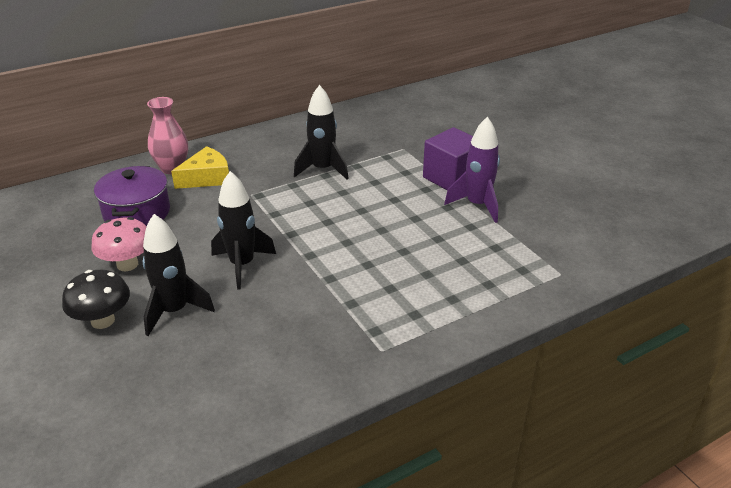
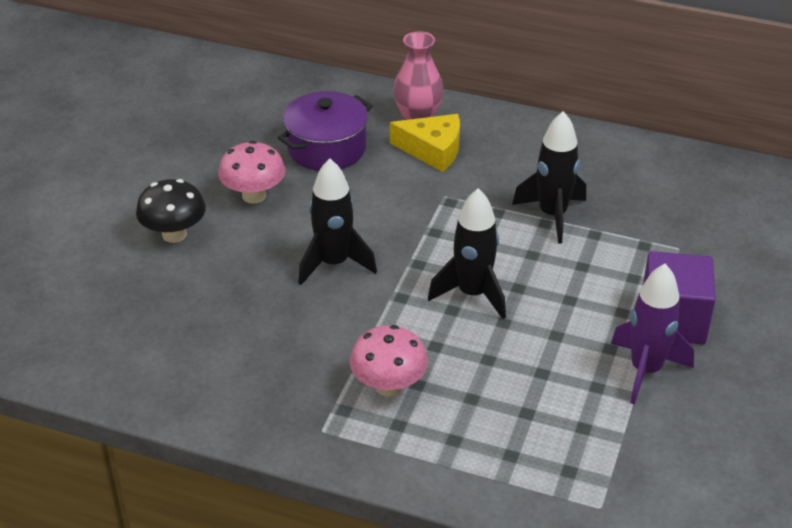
camera: 50 degrees right, 5 degrees up
(174, 311) = (229, 266): black rocket -> black rocket (472, 294)
(378, 300) = (389, 386): none -> pink mushroom

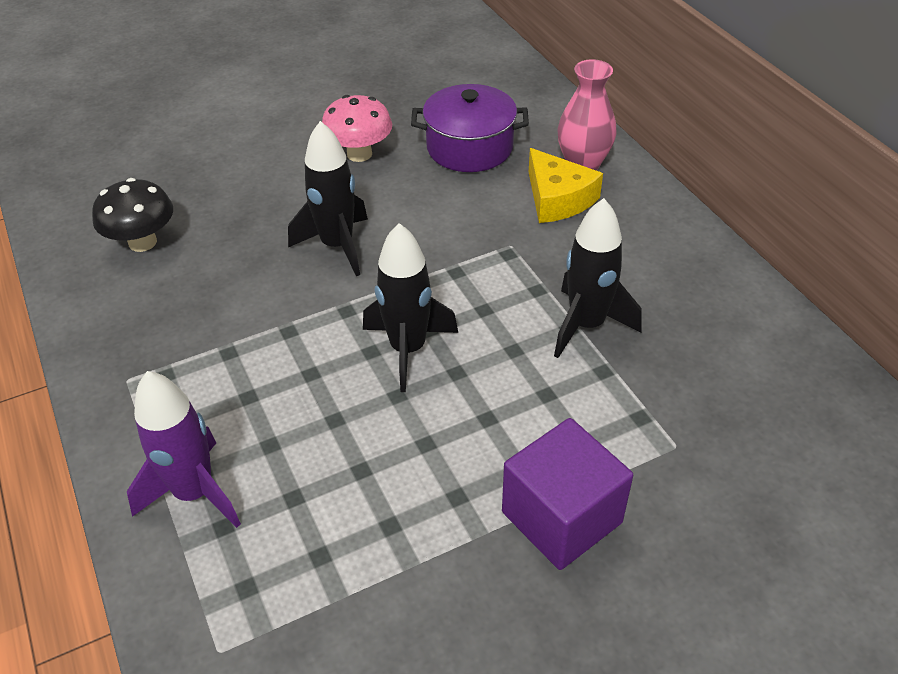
camera: 45 degrees right, 5 degrees up
(174, 234) = (262, 150): black mushroom -> black mushroom (142, 242)
(389, 386) = (225, 381): pink mushroom -> none
(645, 370) = (459, 548): purple rocket -> purple rocket (194, 493)

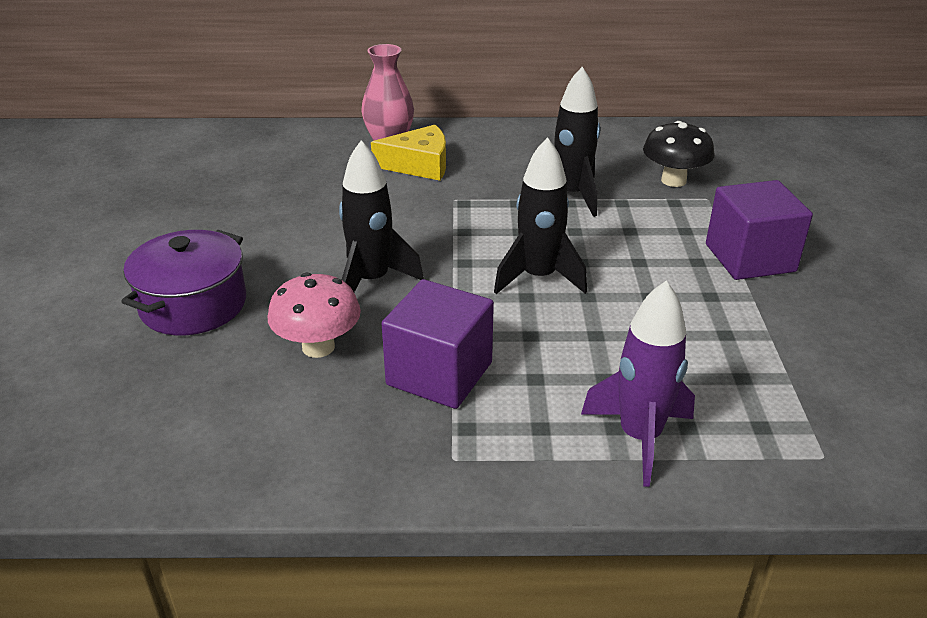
camera: 65 degrees left, 10 degrees down
(142, 242) = (234, 407): black mushroom -> black mushroom (673, 180)
(228, 334) = (439, 373): none -> purple cube
(359, 154) = (248, 237): pink mushroom -> pink mushroom (318, 347)
(469, 148) = (308, 182): purple pot -> purple pot (193, 305)

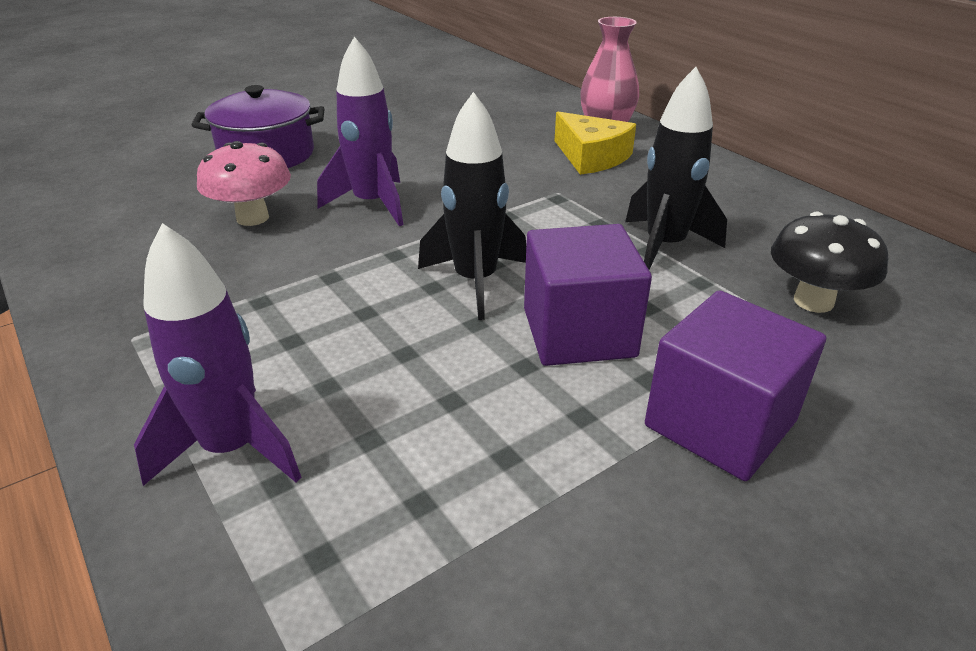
camera: 55 degrees right, 0 degrees up
(371, 281) = (372, 204): black rocket -> purple rocket
(439, 373) = (258, 285): purple cube -> purple cube (578, 333)

